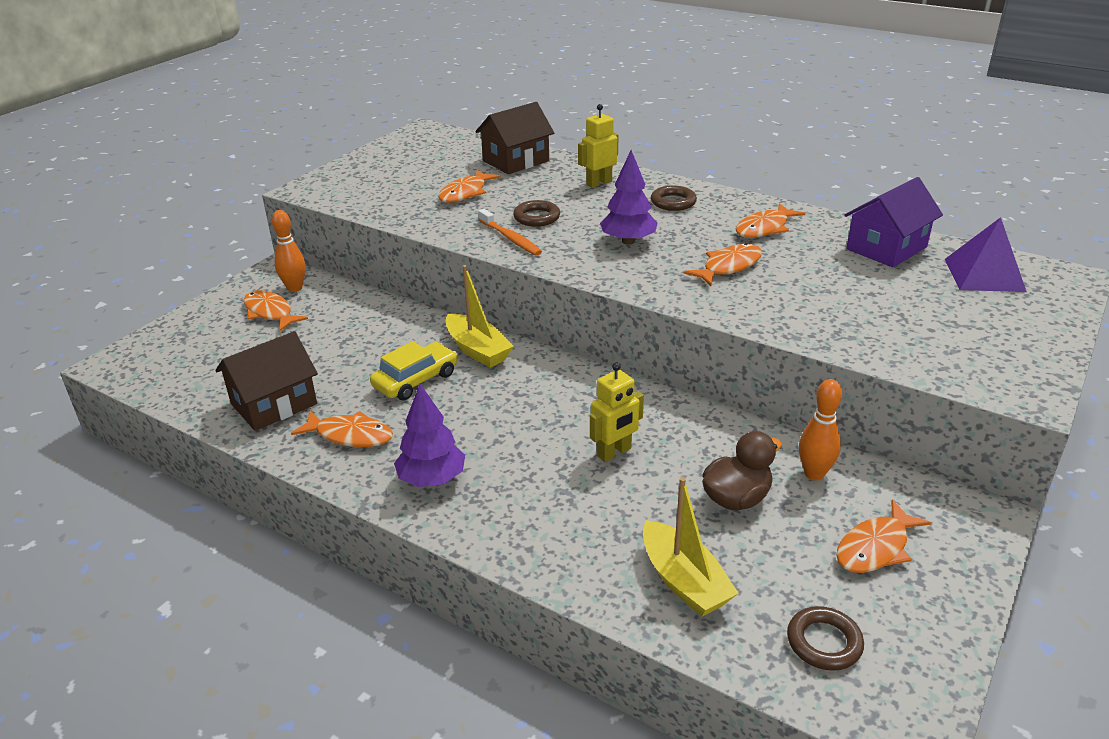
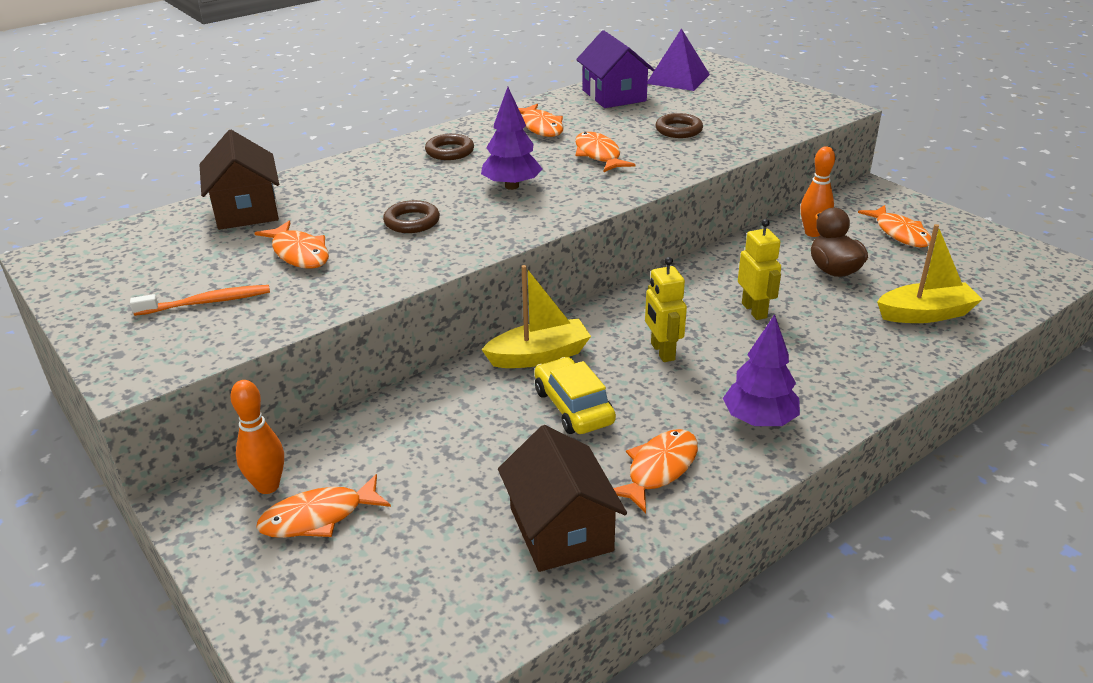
camera: 70 degrees left, 0 degrees up
(510, 238) = (448, 243): orange toothbrush -> orange toothbrush (207, 302)
(599, 183) = (364, 176): yellow robot -> yellow robot (662, 352)
(824, 642) = (991, 276): brown ring -> brown ring (678, 130)

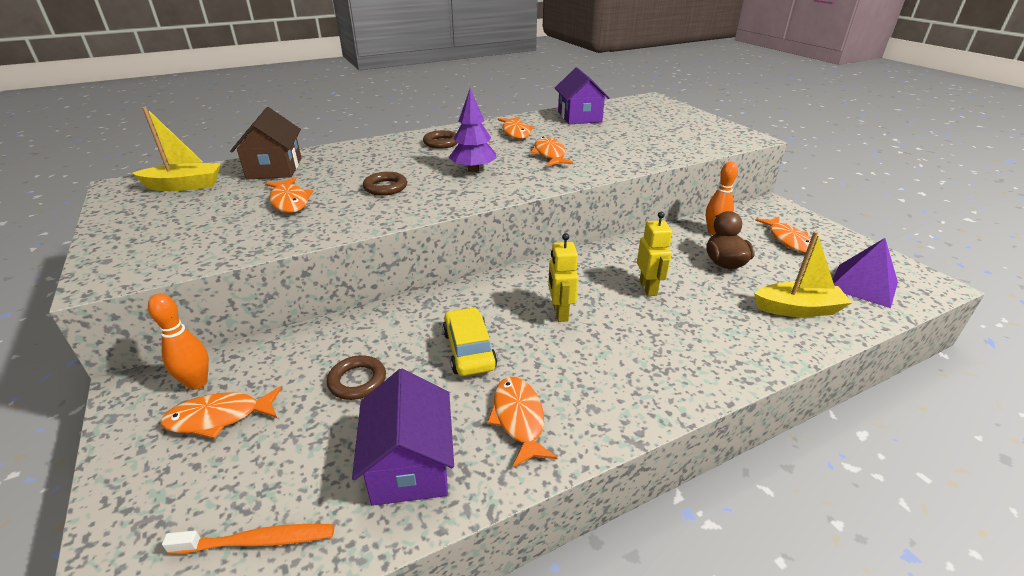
camera: 10 degrees right, 0 degrees up
(207, 302) = (199, 229): orange toothbrush -> orange toothbrush (258, 541)
(539, 356) = (460, 303): yellow boat -> yellow boat (184, 186)
(561, 529) = (410, 464): brown house -> purple house
(659, 469) = (519, 419): orange fish -> orange fish turned 60 degrees counterclockwise
(678, 79) = (632, 110): purple pyramid -> purple pyramid (863, 285)
(678, 130) = (619, 143): brown ring -> brown ring (357, 381)
(759, 420) = (623, 386): purple tree -> none

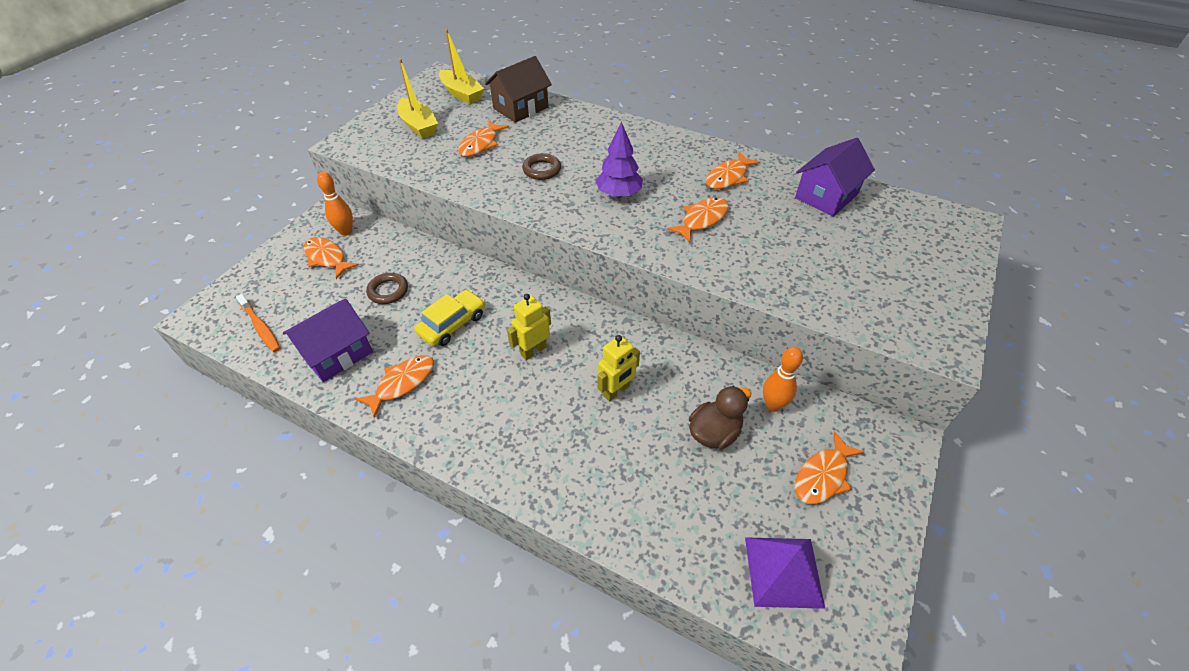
camera: 55 degrees right, 15 degrees up
(441, 143) = (653, 150): brown ring -> none
(797, 309) = (678, 517): yellow boat -> yellow boat (418, 126)

